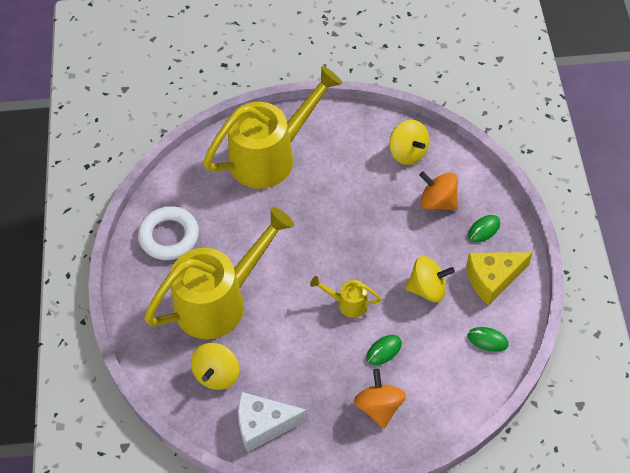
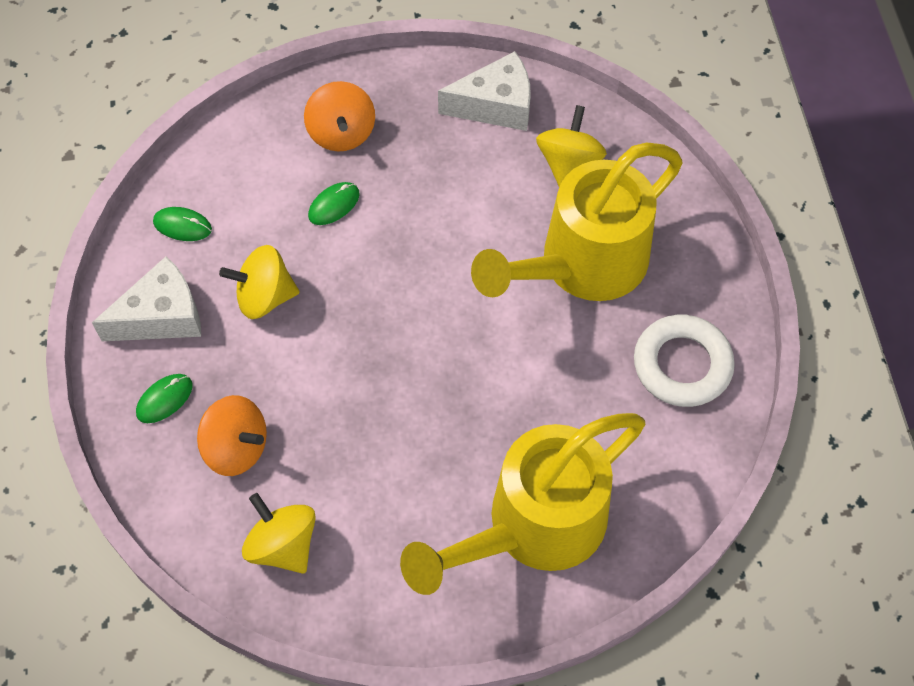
camera: 175 degrees right, 5 degrees up
(348, 303) = (387, 269): yellow watering can -> none
(492, 279) = (162, 316): yellow cheese -> white cheese

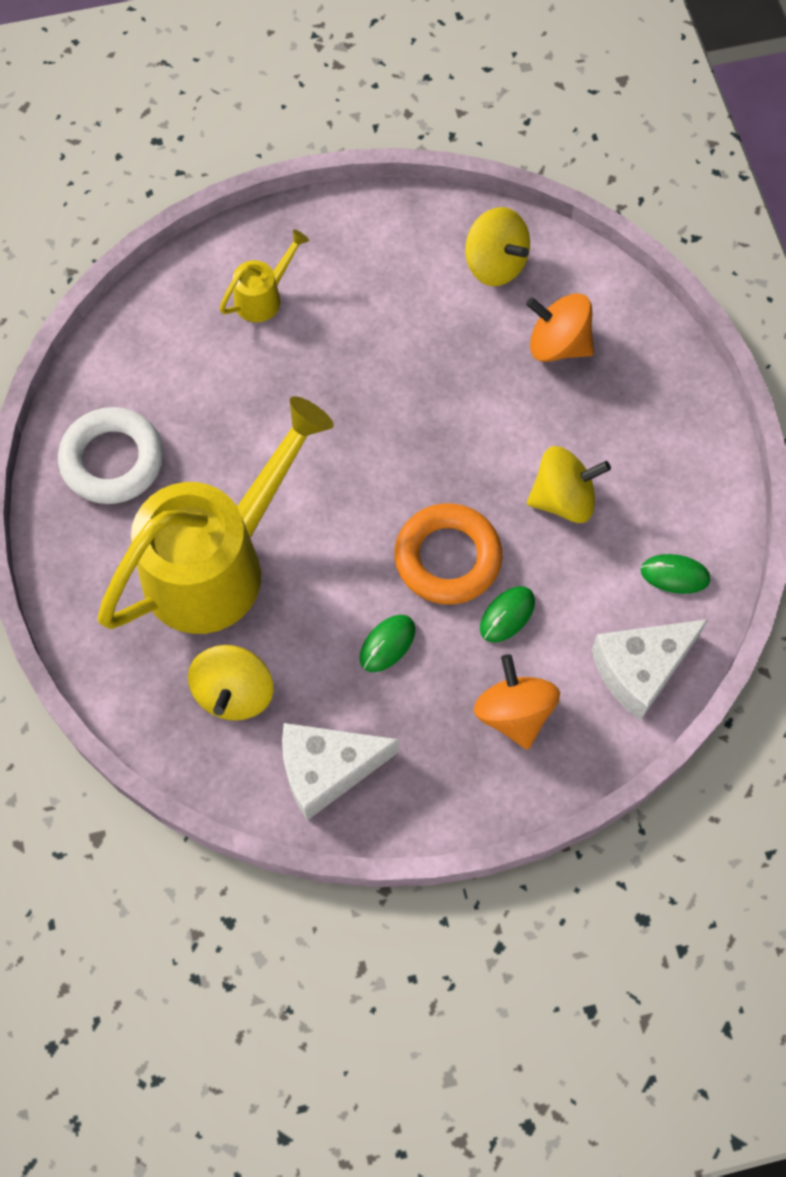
camera: 175 degrees right, 5 degrees up
(162, 316) = (668, 469): white cheese -> white cheese (640, 669)
(164, 399) = (641, 384): green mouse -> green mouse (387, 644)
(377, 254) = (448, 558): none -> orange ring
(533, 526) = (263, 297): yellow watering can -> yellow watering can, size x0.42

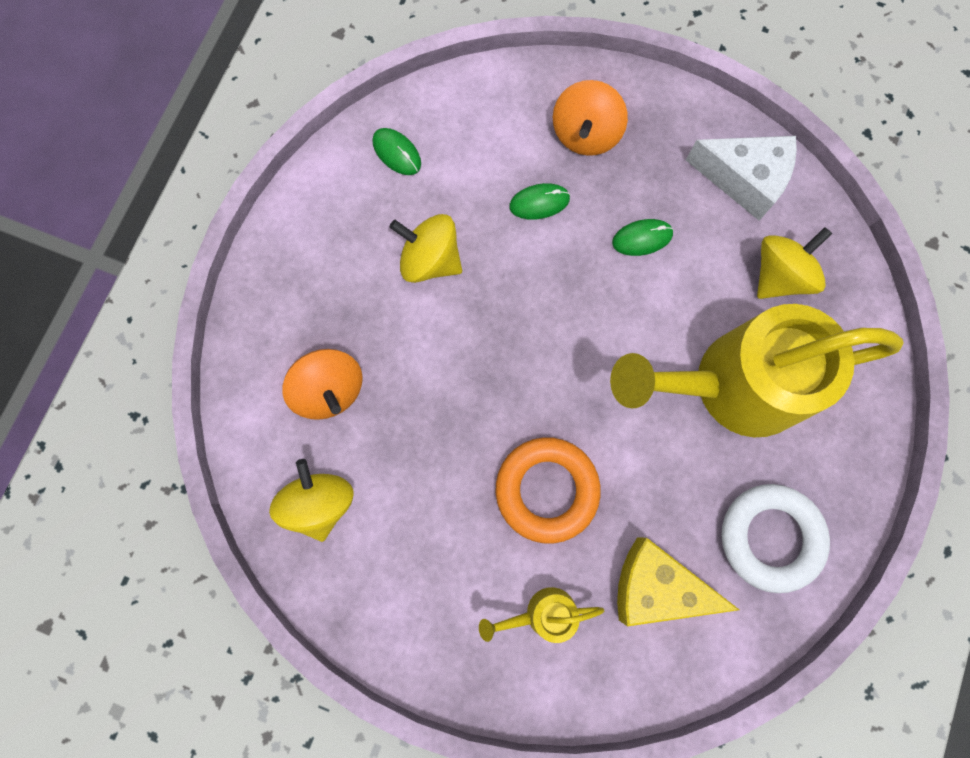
camera: 145 degrees left, 10 degrees up
(186, 369) = (656, 586): none -> yellow cheese
(448, 558) = (551, 272): orange ring -> orange ring (547, 490)
(640, 669) = (475, 107): white cheese -> none

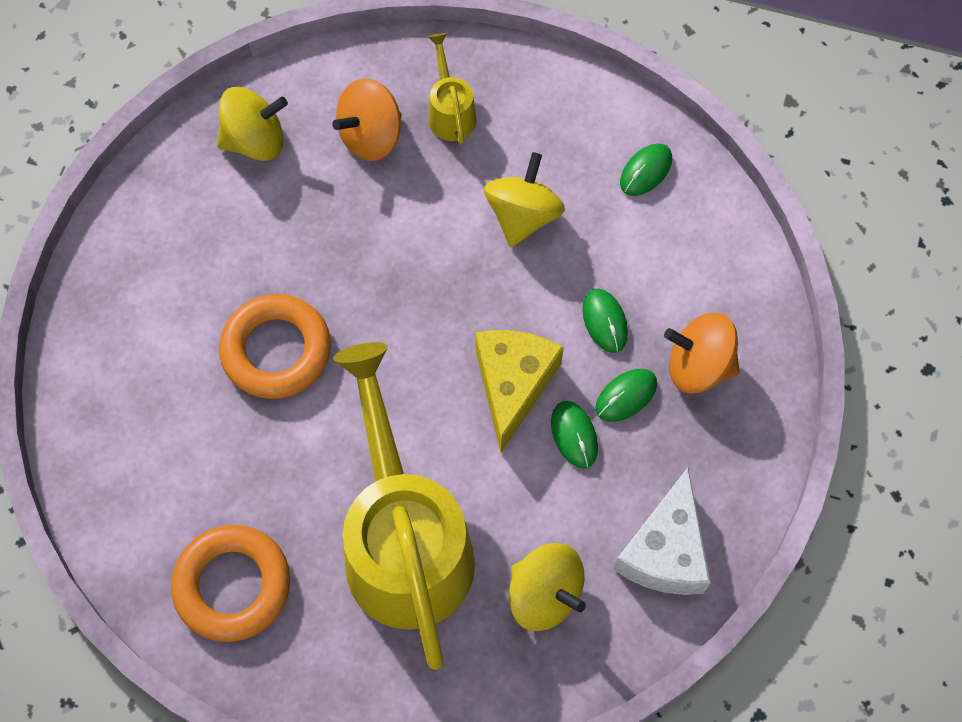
camera: 85 degrees right, 10 degrees down
(543, 614) = (149, 355): yellow watering can -> yellow watering can (450, 112)
(609, 193) = (626, 396): none -> green mouse
(656, 586) = (178, 466): yellow cheese -> yellow cheese (513, 385)
(770, 537) = (232, 585): white ring -> orange ring

